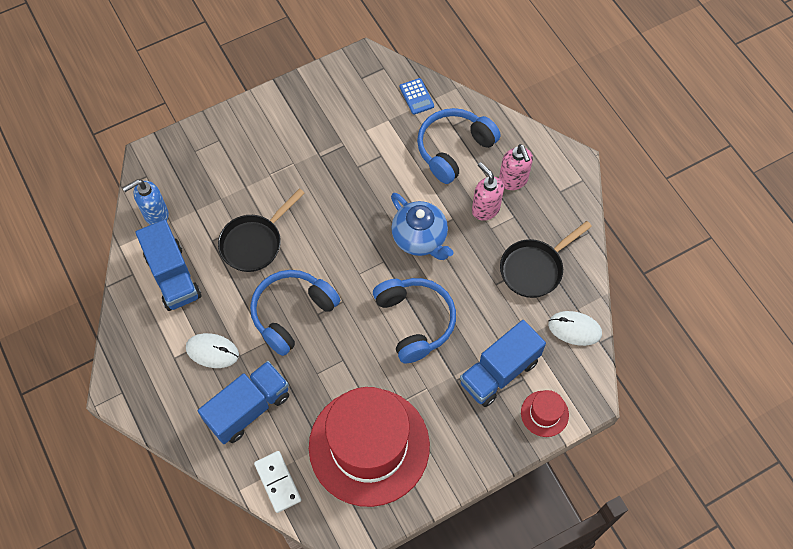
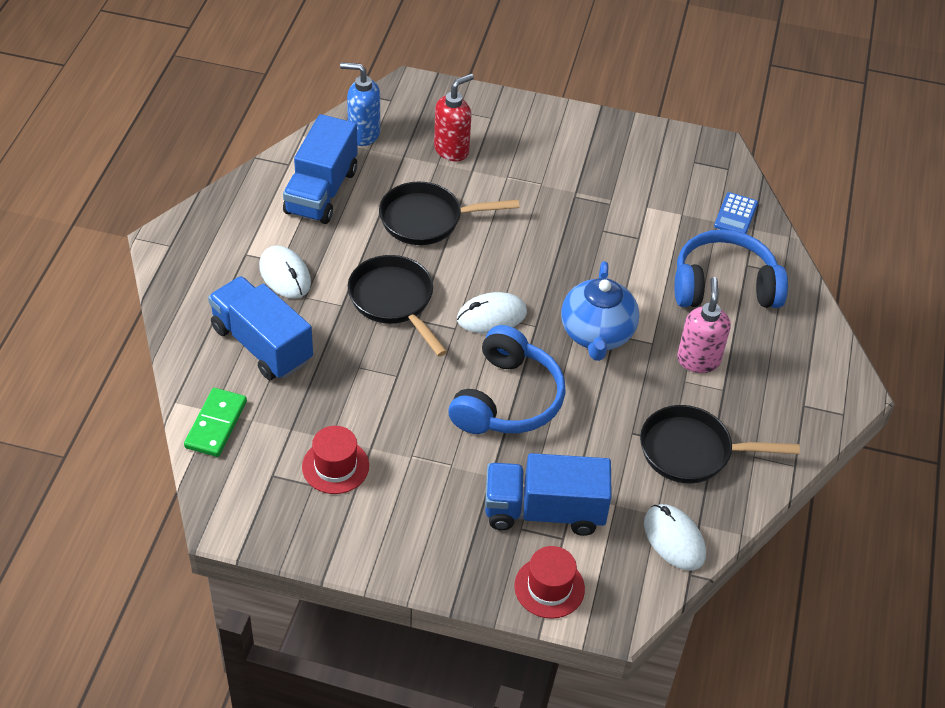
camera: 40 degrees right, 15 degrees down
(219, 182) = (452, 150): none -> red soap dispenser
(248, 408) = (262, 344): blue truck -> blue truck turned 135 degrees counterclockwise
(278, 482) = (216, 424): white domino -> green domino
(292, 313) = (394, 301): blue headphones -> black pan
(354, 276) = (491, 316): none -> white mouse
(369, 446) = (335, 466): red hat -> red hat, size x0.40
(513, 180) = (759, 358): pink soap dispenser -> none

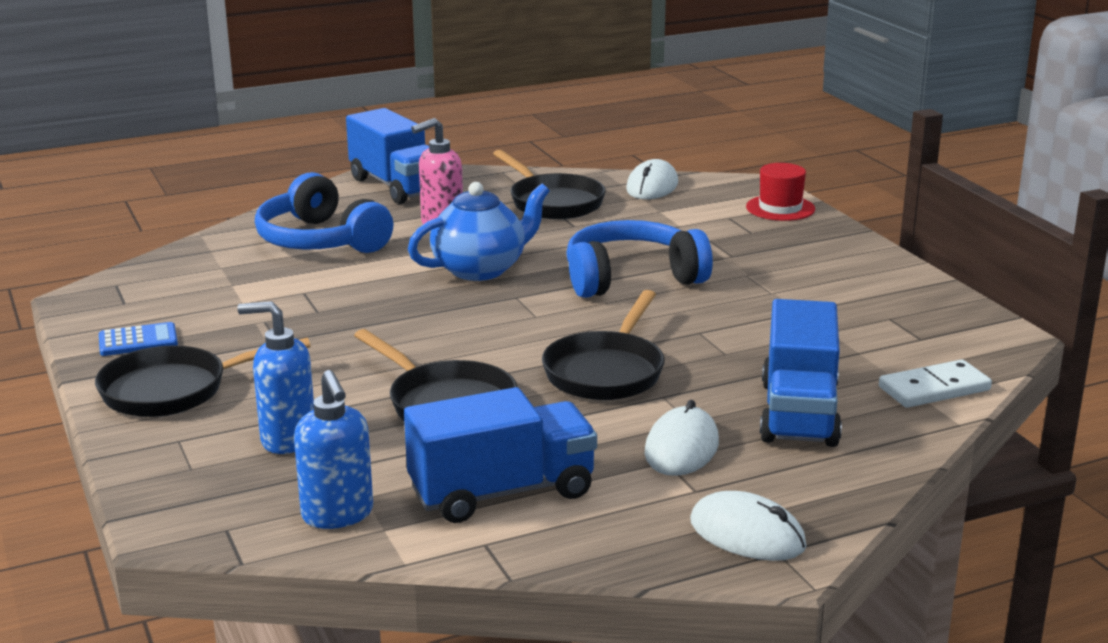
camera: 125 degrees left, 25 degrees down
(216, 424) = (934, 389): green domino -> white domino
(335, 466) = (851, 316): red hat -> none
(452, 150) = (287, 439): red soap dispenser -> blue soap dispenser
(491, 316) = (539, 319): white mouse -> white mouse (747, 534)
(544, 511) = (718, 229): blue truck -> blue truck (397, 186)
(550, 136) = (174, 390): none -> black pan
(735, 215) = (198, 262): blue calculator -> blue calculator (138, 341)

